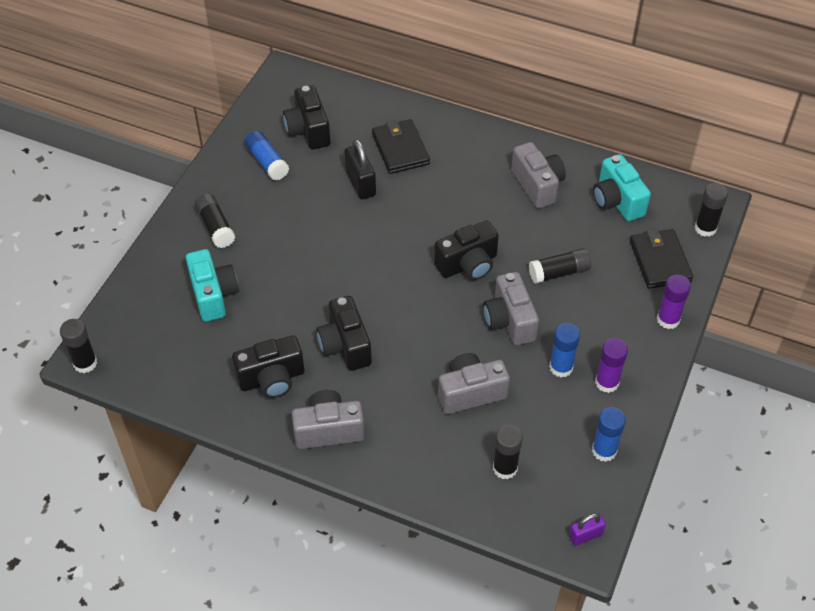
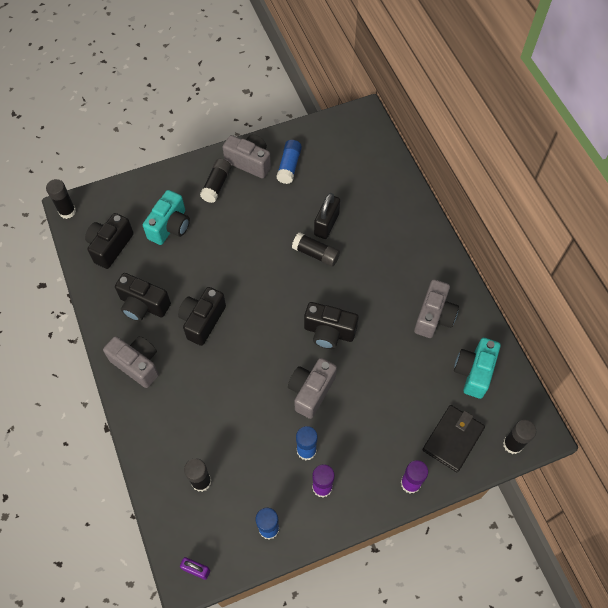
camera: 45 degrees right, 10 degrees up
(308, 130) = (335, 164): black camera -> black camera (110, 246)
(400, 149) = (376, 220): black wallet -> none
(470, 392) = (236, 416): grey camera -> grey camera (249, 162)
(559, 272) = (378, 387): black glue stick -> black glue stick (316, 254)

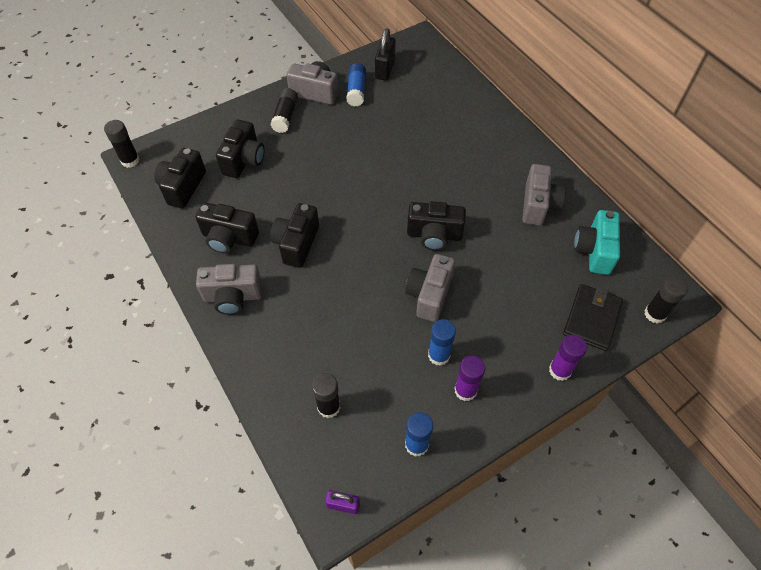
camera: 10 degrees left, 5 degrees down
(137, 364) = (233, 297): grey camera -> grey camera turned 150 degrees clockwise
(170, 226) = (244, 160): turquoise camera -> black camera
(316, 254) = (402, 165): black glue stick -> none
(326, 224) = (406, 137): black padlock -> black padlock (385, 69)

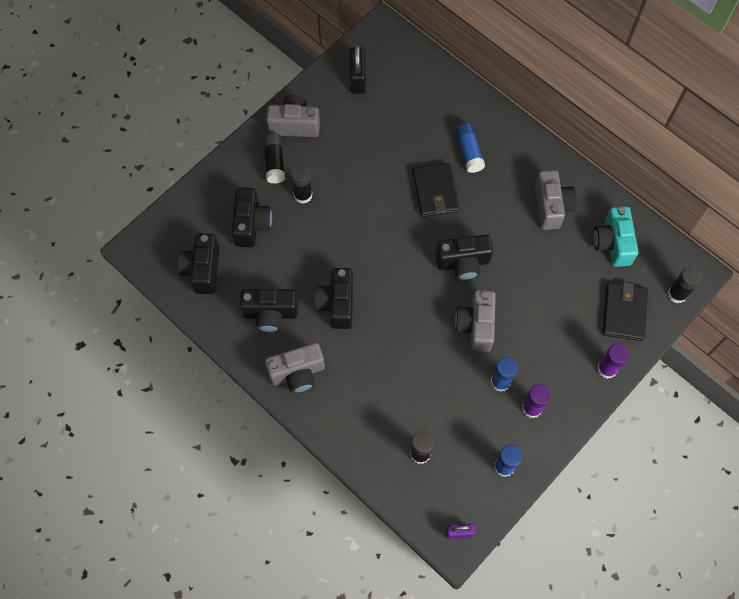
camera: 15 degrees left, 10 degrees up
(130, 160) = (136, 252): black glue stick -> black glue stick (303, 195)
(356, 91) = (336, 113): blue glue stick -> blue glue stick (469, 152)
(426, 169) = (435, 192): none -> black wallet

